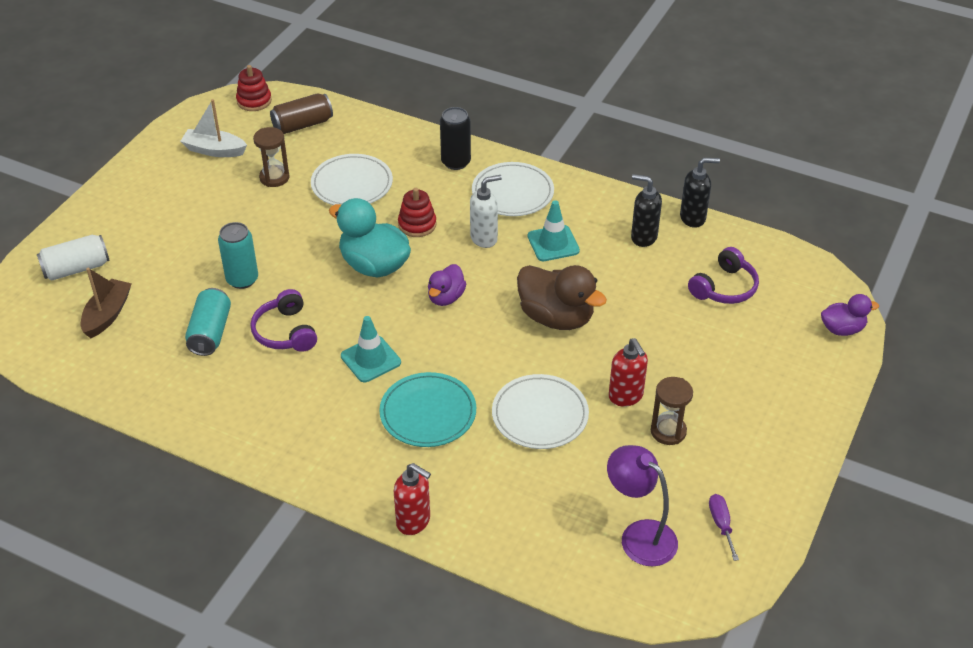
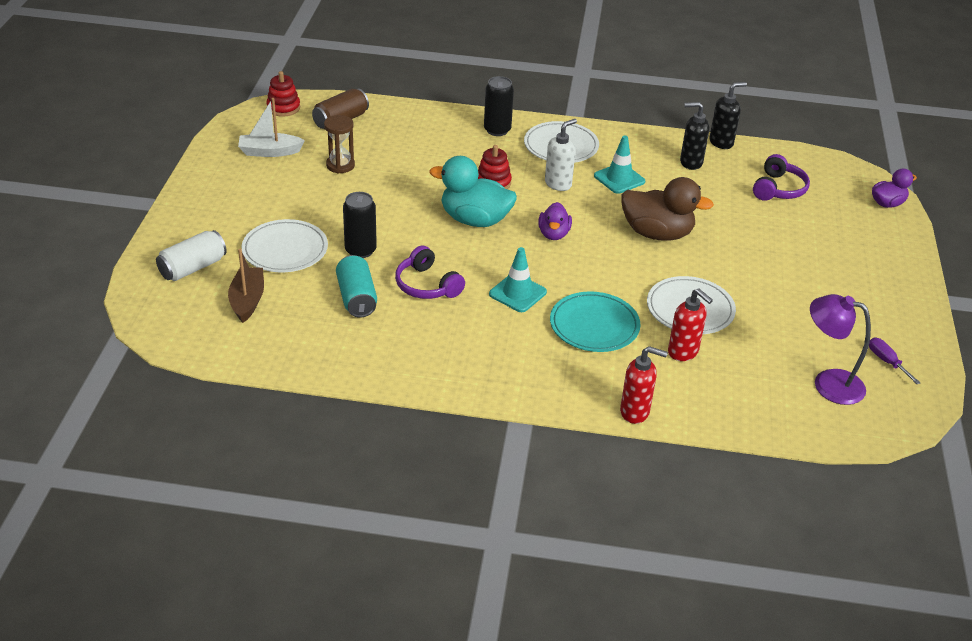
camera: 20 degrees left, 5 degrees down
(242, 279) = (360, 250): turquoise can -> black can
(352, 184) = (415, 160): white plate -> white plate (285, 250)
(626, 397) = (751, 282): red soap dispenser -> red soap dispenser (683, 352)
(668, 431) = (801, 301): brown hourglass -> none

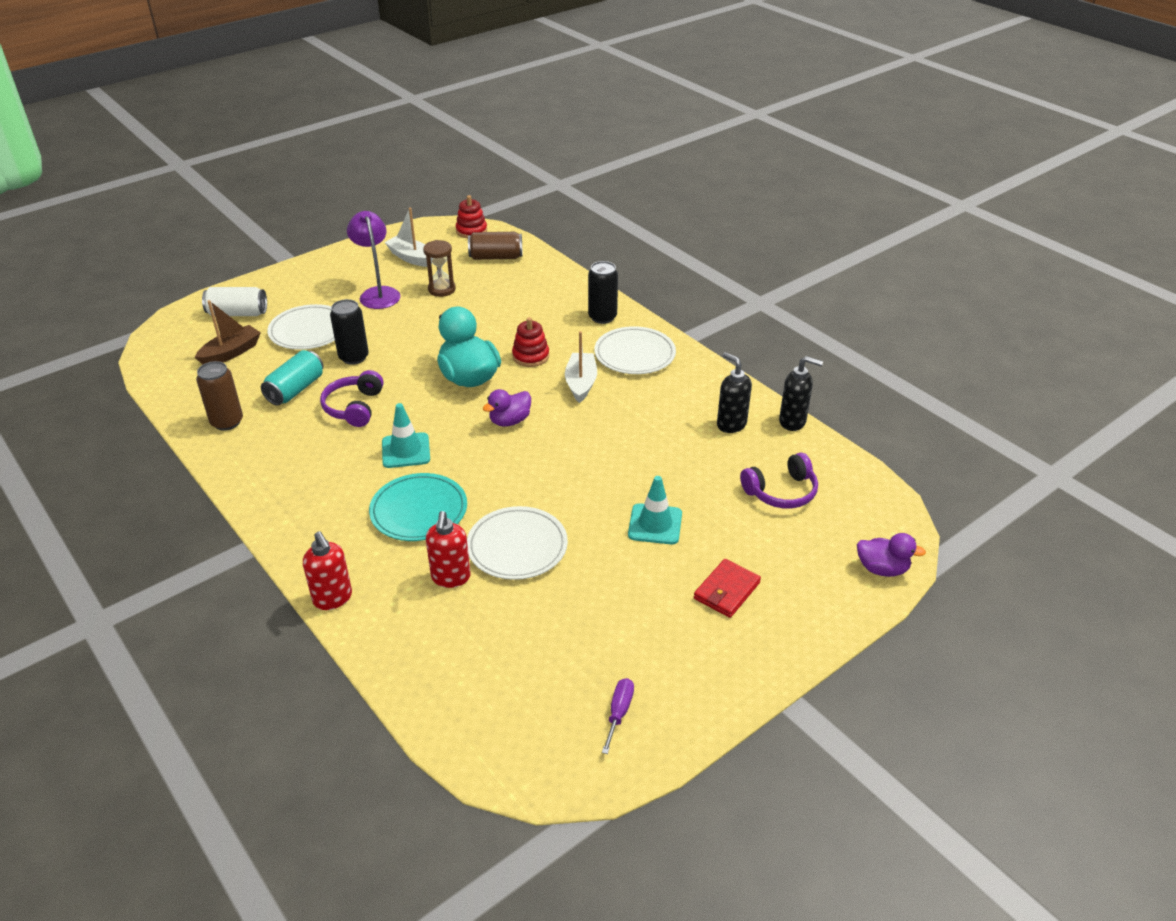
camera: 45 degrees right, 0 degrees up
(344, 351) = (227, 422): none -> brown can
(558, 184) = (581, 383): white soap dispenser -> white boat
(619, 179) = (640, 405): turquoise traffic cone -> turquoise traffic cone (655, 524)
(657, 233) = (596, 468): brown duck -> none
(828, 383) = (528, 691): purple lamp -> purple lamp (378, 293)
(836, 262) = (726, 591): none -> red wallet

